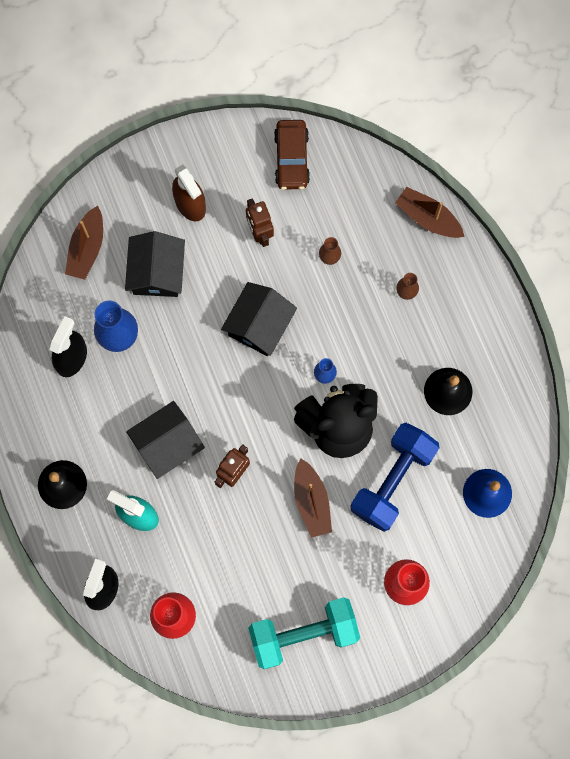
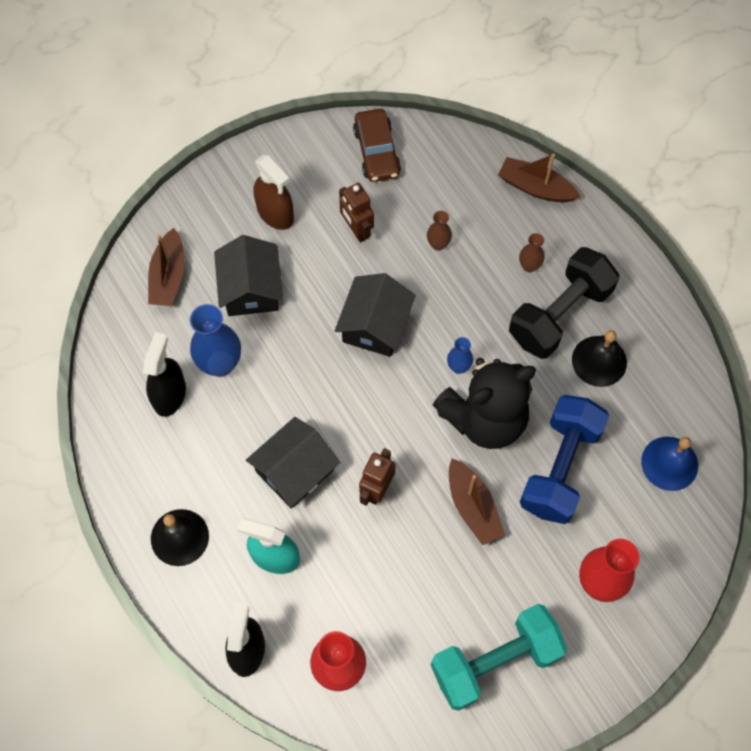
camera: 10 degrees left, 10 degrees down
(423, 342) = (559, 314): none -> black dumbbell

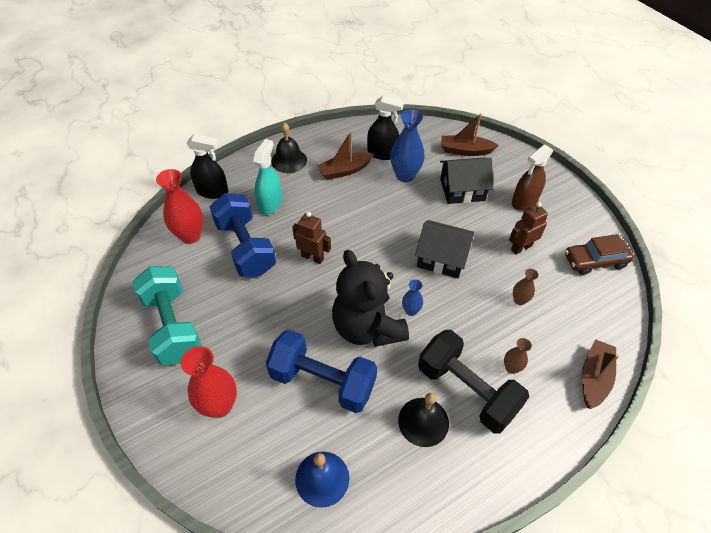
camera: 90 degrees right, 15 degrees down
(294, 470) = (329, 213): black house -> none
(360, 583) = (245, 247): none -> blue dumbbell
(473, 507) = (294, 316): brown boat -> brown boat (345, 170)

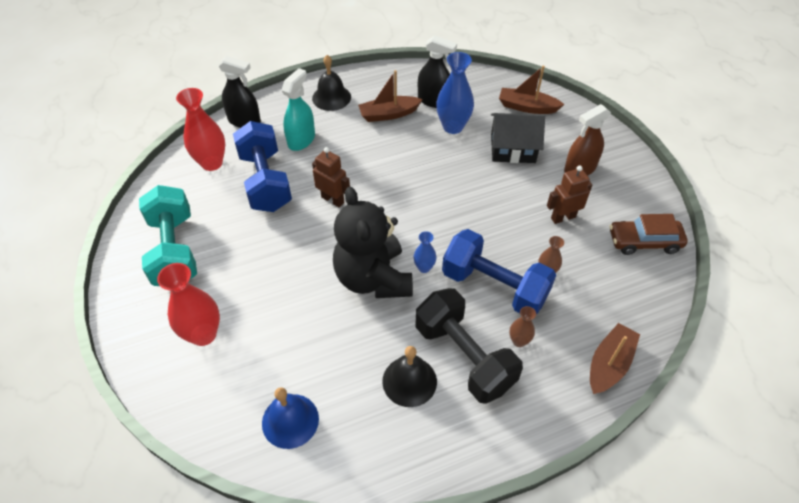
camera: 10 degrees right, 0 degrees up
(322, 381) = (313, 325): blue dumbbell -> blue dumbbell (494, 287)
(441, 258) = (471, 217): black house -> none

